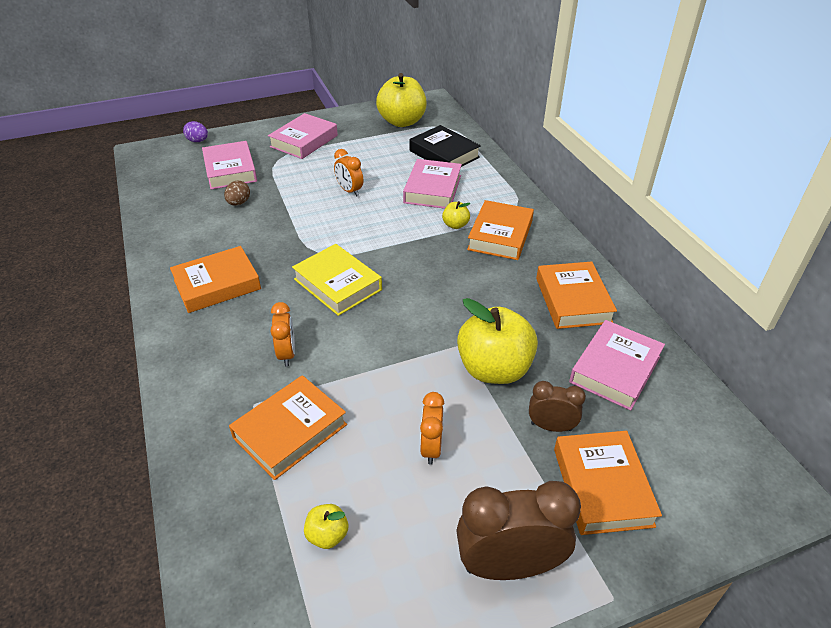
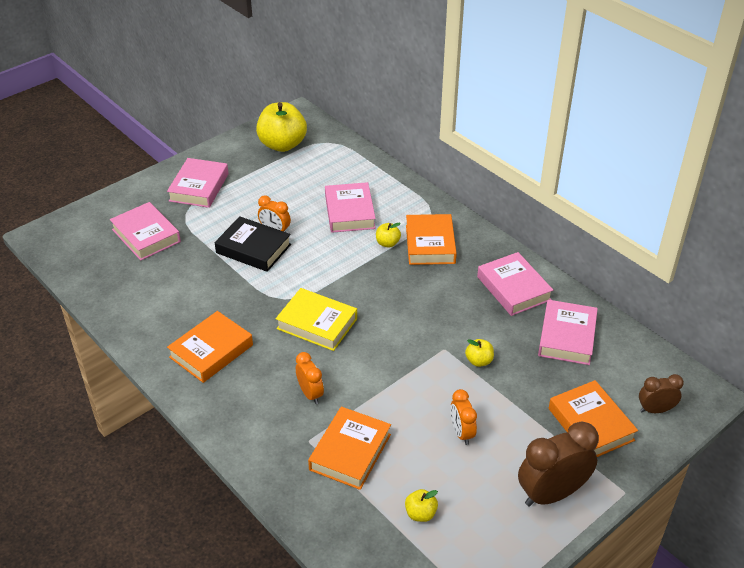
camera: 20 degrees left, 0 degrees up
(198, 141) = (90, 211): purple egg -> none
(239, 203) = (178, 268): brown egg -> none
(444, 154) = (341, 172): black book -> black book (253, 248)
(494, 369) = (479, 361): yellow apple -> yellow apple, size x0.45
(551, 426) = (539, 393): brown clock -> brown clock (655, 410)
(573, 300) = (513, 288): orange book -> pink book

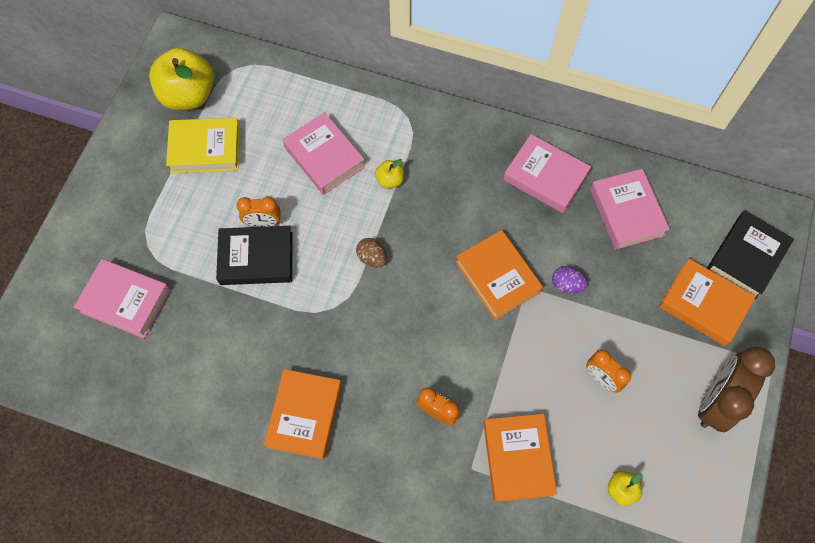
camera: 30 degrees left, 25 degrees up
(199, 187) = (136, 202): pink book -> none
(317, 324) = (387, 322): yellow book -> yellow book (205, 149)
(337, 282) = (372, 258): none -> brown egg
(430, 244) = (432, 160): orange book -> orange book (497, 277)
(479, 361) = (566, 285): yellow apple -> purple egg
(655, 410) = (746, 257): brown clock -> black book

